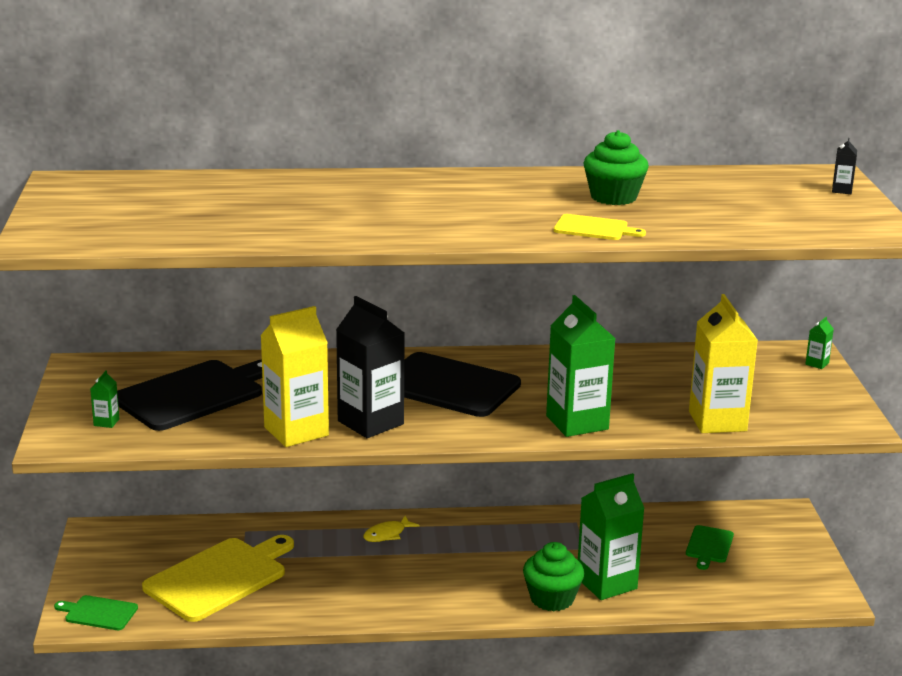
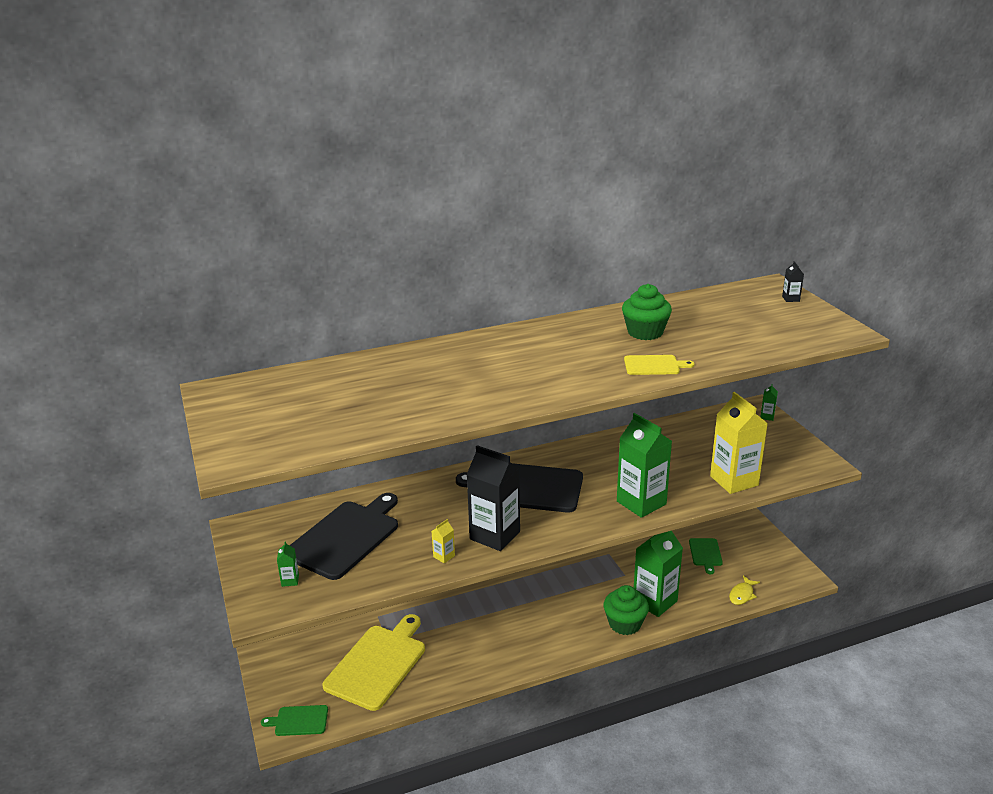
camera: 15 degrees left, 5 degrees up
(296, 431) = (444, 556): yellow carton -> yellow carton, size x0.41
(387, 534) = (483, 595): yellow fish -> yellow fish (742, 595)

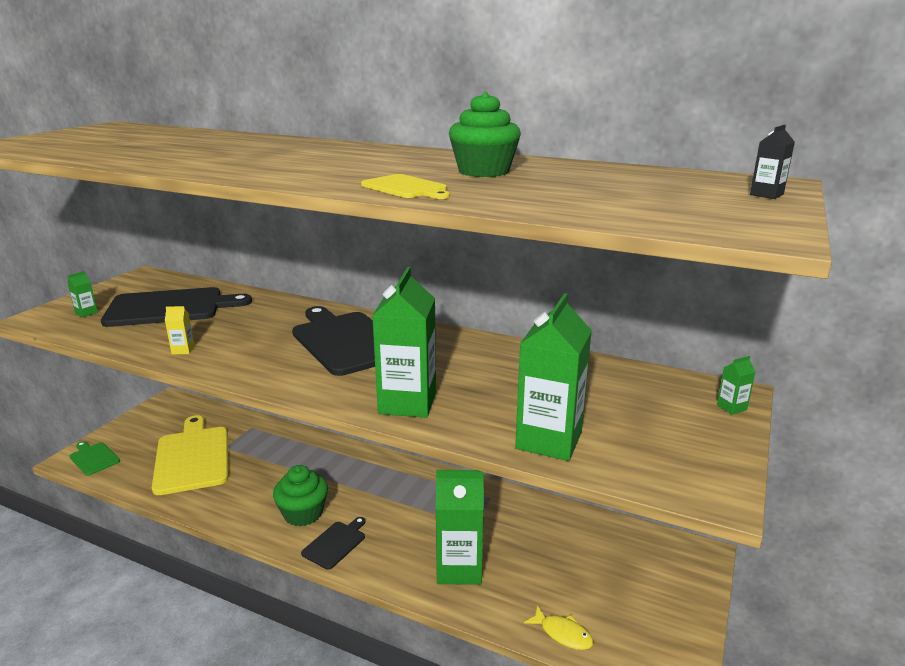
camera: 45 degrees right, 5 degrees down
(378, 664) = (192, 457): yellow cutting board -> yellow cutting board turned 90 degrees counterclockwise
(495, 535) = (244, 357): black carton -> none
(574, 639) = (335, 543): none -> black cutting board
(625, 624) = (397, 565): green cupcake -> green cupcake (303, 513)
(705, 553) = (590, 563): green cutting board -> none
(734, 481) = (549, 440): yellow carton -> green carton
(742, 595) = (563, 633): yellow fish -> yellow fish turned 135 degrees counterclockwise

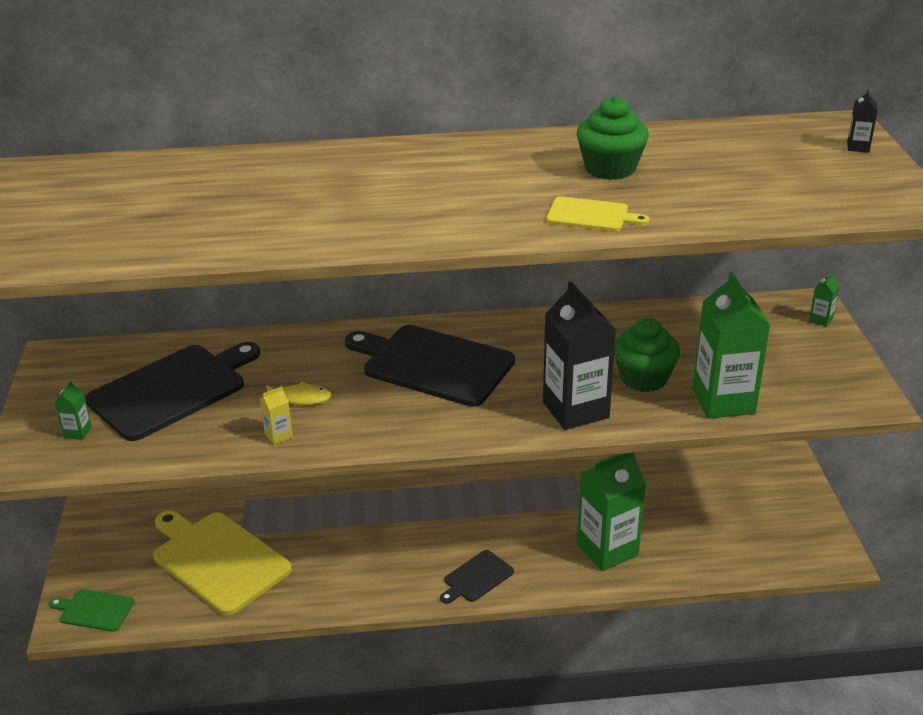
camera: 30 degrees left, 10 degrees up
(303, 513) = (413, 565): green cupcake -> green cupcake (644, 378)
(335, 543) = (476, 578): black cutting board -> black cutting board turned 135 degrees counterclockwise
(407, 403) = (575, 410): green carton -> black carton
(563, 633) = (734, 564): yellow fish -> yellow fish (300, 398)

